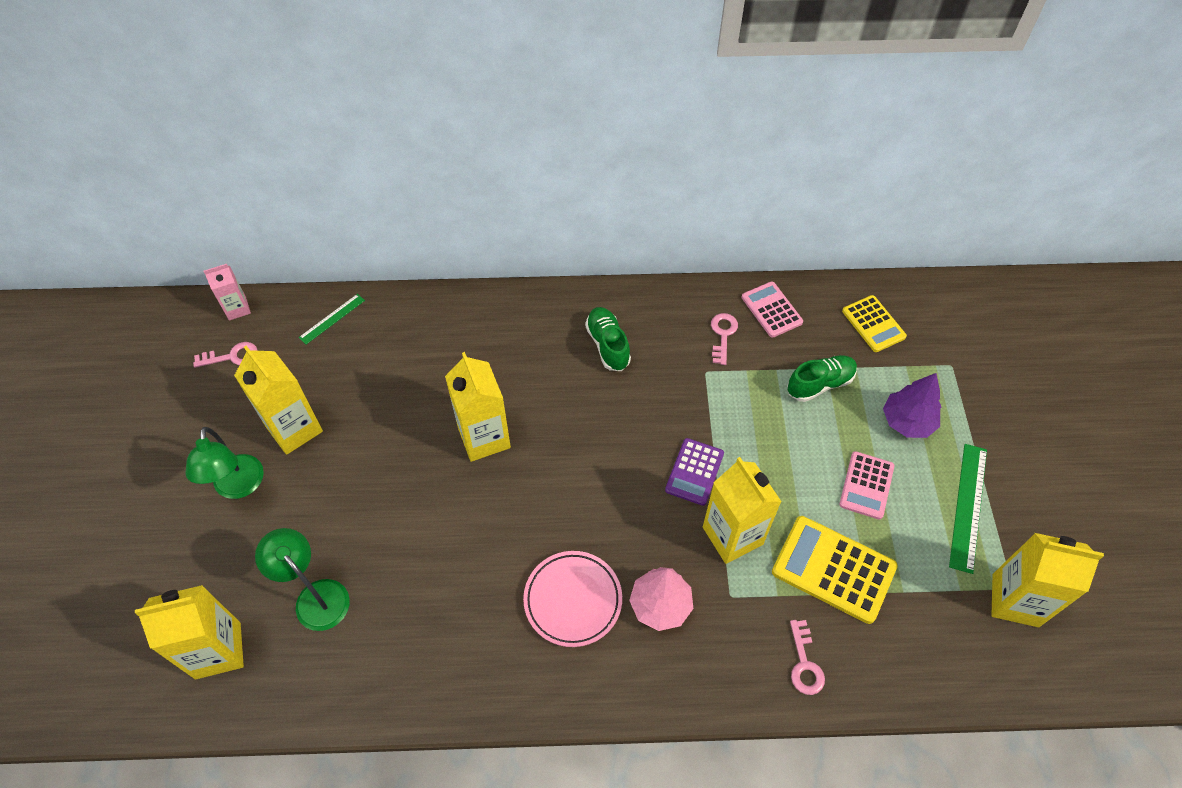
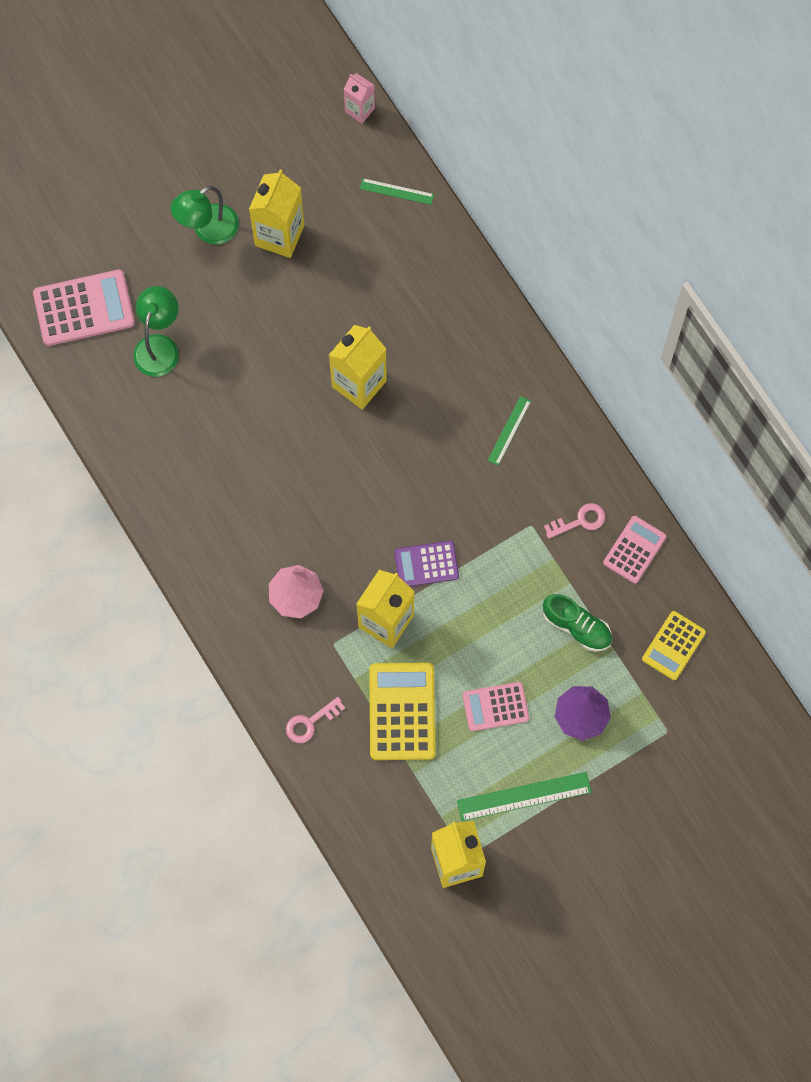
camera: 60 degrees right, 15 degrees up
(218, 650) = (84, 308): yellow carton -> pink calculator
(232, 356) = (313, 140): pink key -> none
(573, 600) = (262, 530): pink plate -> none
(608, 345) = (509, 430): green shoe -> green ruler

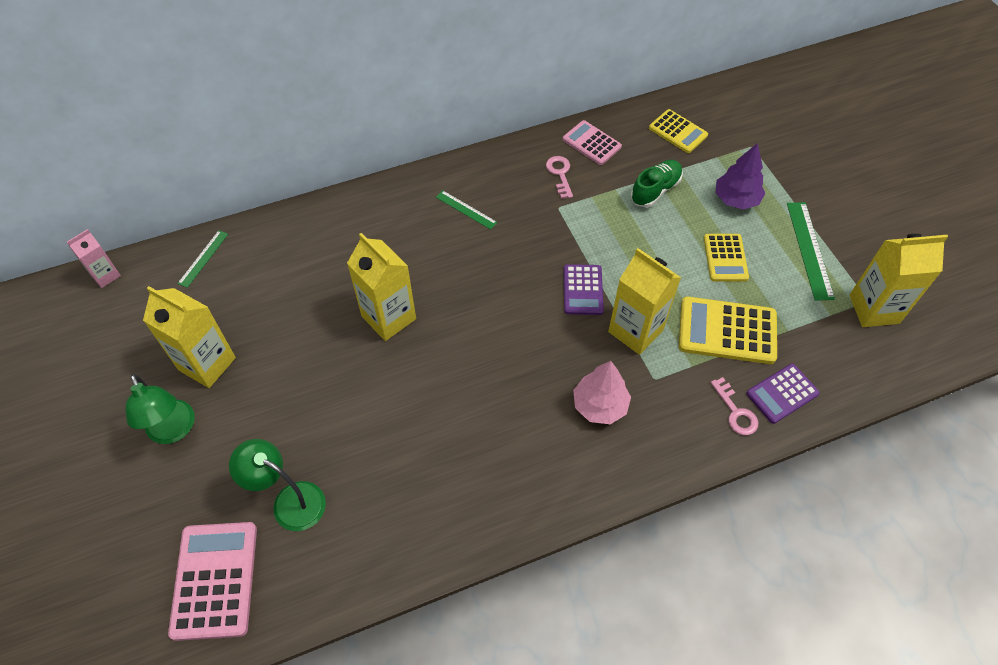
camera: 80 degrees left, 15 degrees down
(338, 767) = (782, 394): none -> purple calculator
(495, 707) = (725, 258): pink calculator -> yellow calculator

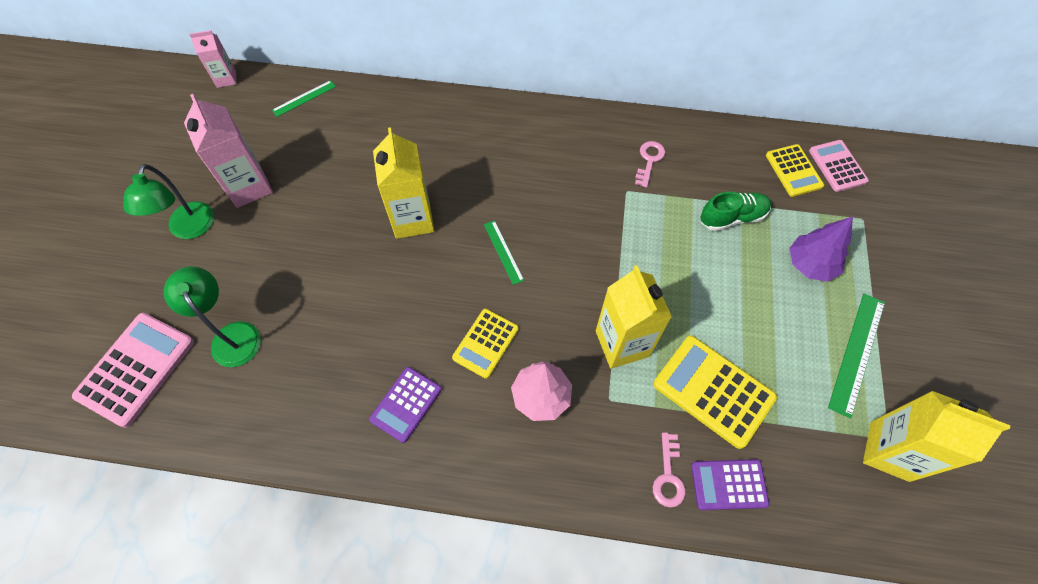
camera: 30 degrees right, 5 degrees up
(207, 364) = (249, 187): yellow carton -> pink carton
(466, 210) = (541, 155): green ruler -> green ruler (503, 252)
(583, 290) = (598, 279): purple calculator -> purple calculator (406, 404)
(591, 143) = (699, 145): pink calculator -> pink calculator (837, 166)
(725, 258) = (760, 317): yellow calculator -> yellow calculator (485, 343)

